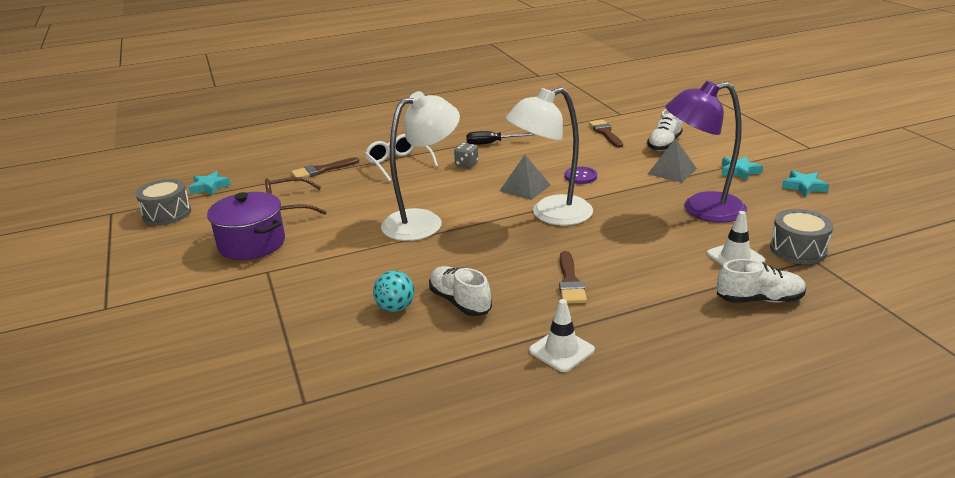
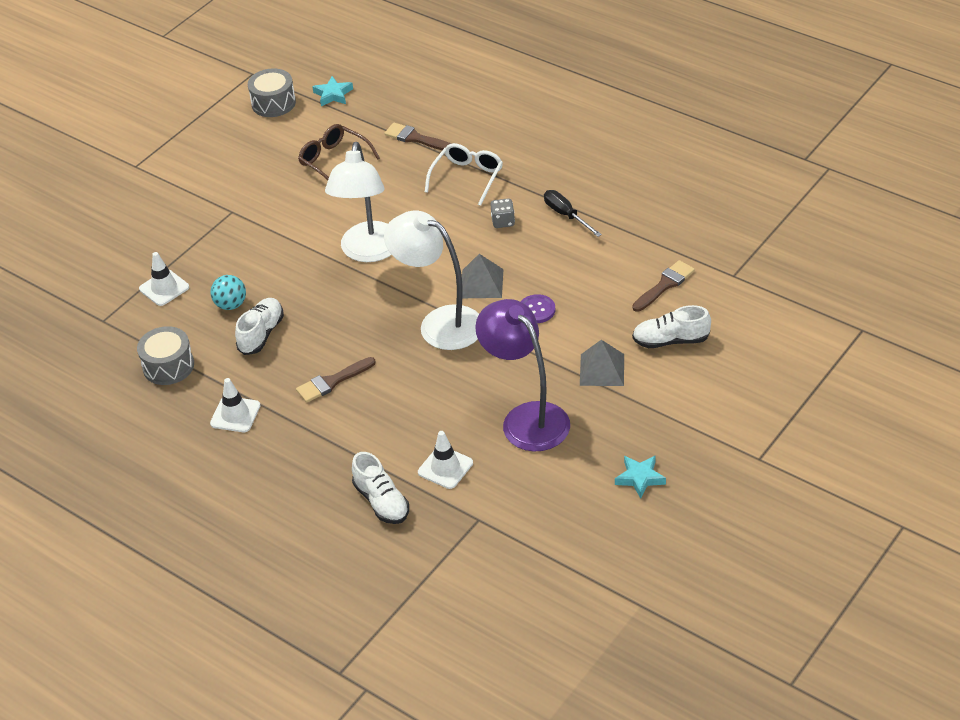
camera: 60 degrees right, 15 degrees up
(252, 244) = (263, 179): purple pot -> none
(313, 342) = (164, 288): none -> white traffic cone
(423, 221) = (368, 252): white lamp -> white lamp turned 75 degrees clockwise
(739, 171) = (642, 419): turquoise star -> none
(798, 249) = (491, 505): grey drum -> grey drum (168, 366)

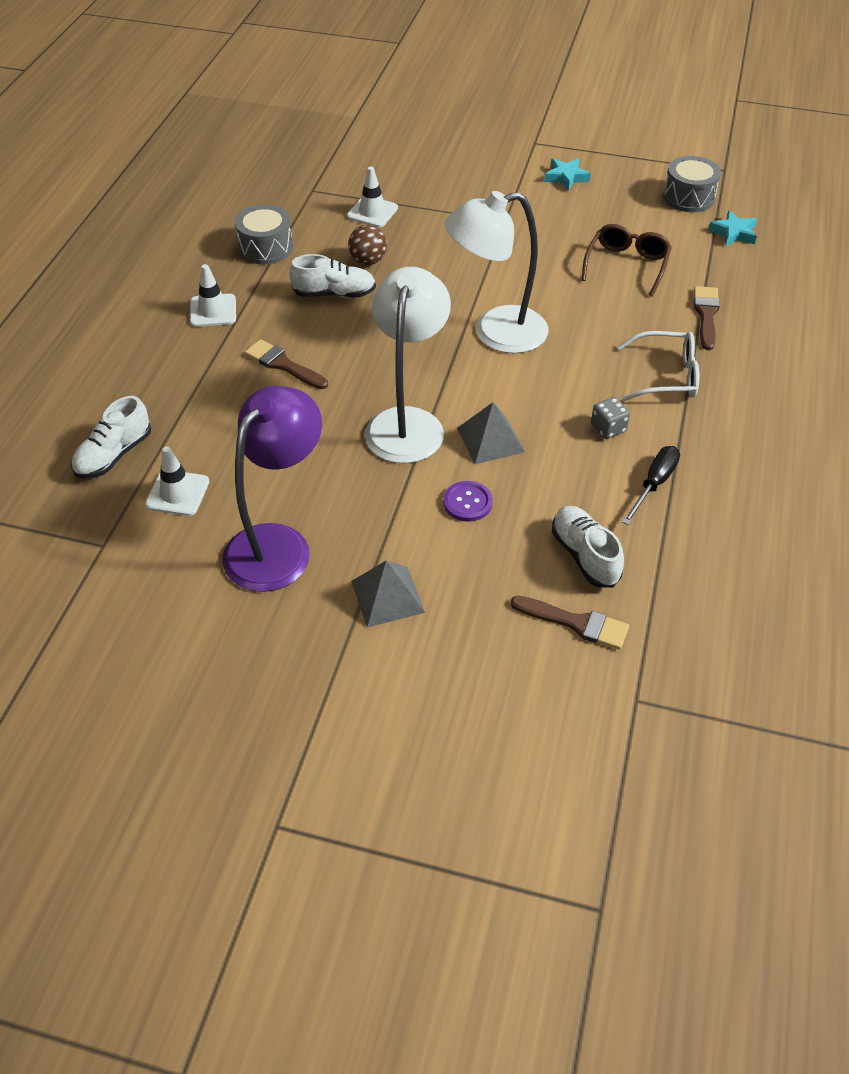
camera: 65 degrees right, 5 degrees up
(231, 305) = (368, 261): turquoise ball -> brown ball
(640, 478) = (205, 689): turquoise star -> turquoise star (566, 177)
(671, 340) = (471, 658): white shoe -> white shoe (584, 555)

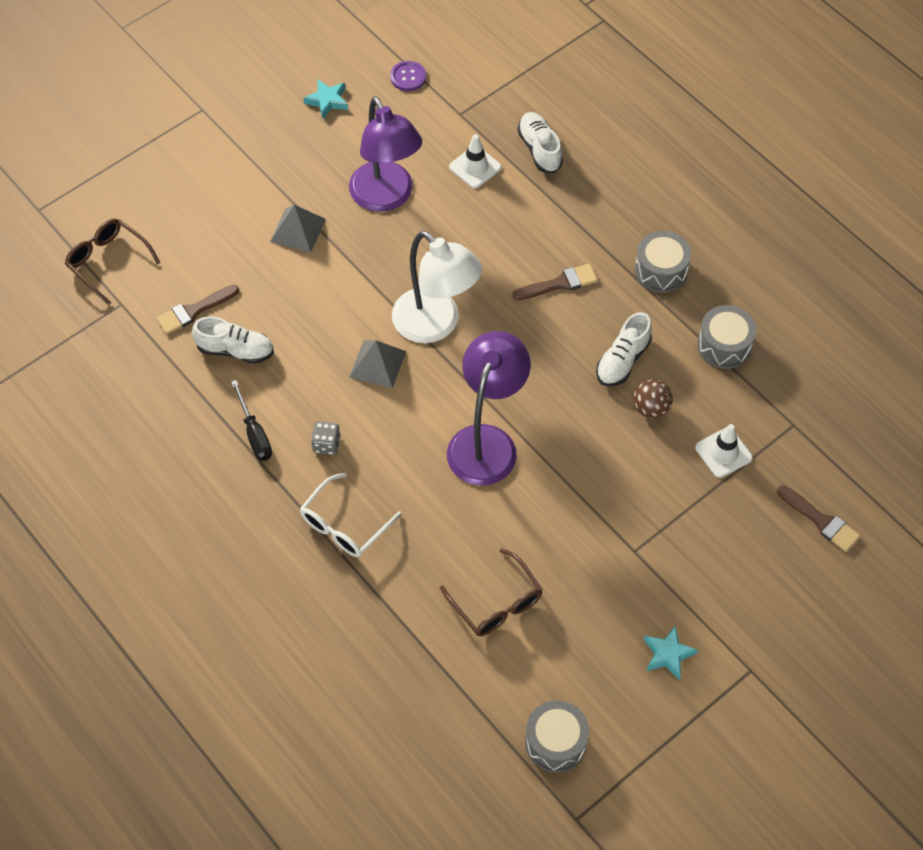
camera: 125 degrees right, 10 degrees up
(213, 311) = (661, 270): white traffic cone -> grey drum
(467, 502) = (333, 315): purple button -> purple button (408, 77)
(496, 333) = (487, 442): white lamp -> purple lamp
(597, 759) = (108, 262): none -> brown glasses
(706, 314) = (387, 613): brown brush -> brown brush (821, 521)
(733, 233) = (472, 734): turquoise star -> turquoise star (327, 101)

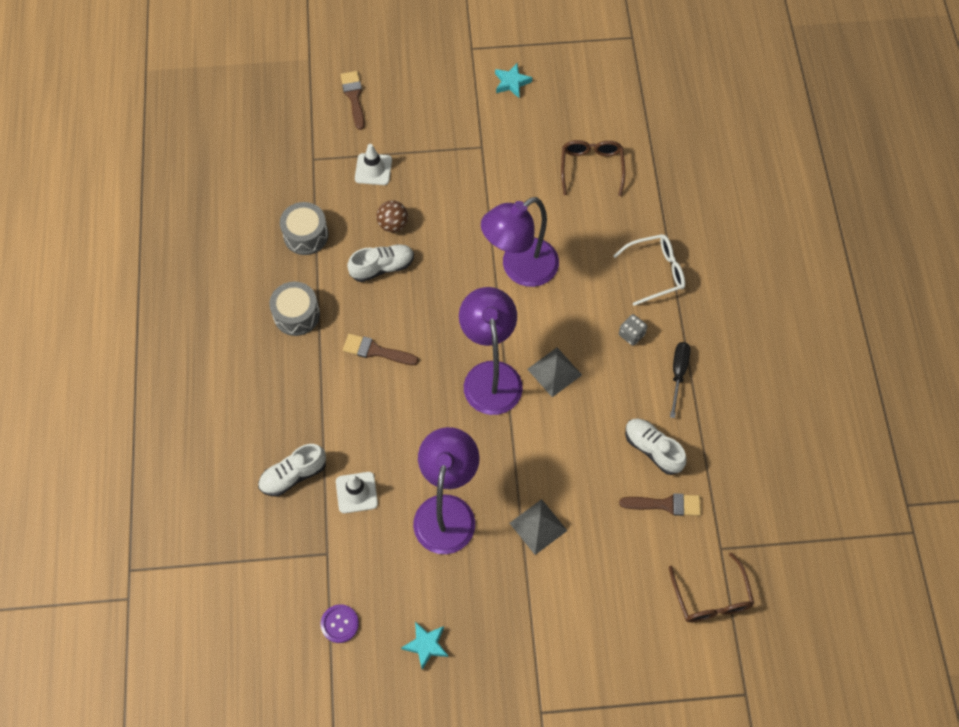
camera: 145 degrees left, 5 degrees up
(435, 325) = (490, 375): white lamp -> purple lamp
(539, 149) = (293, 475): white shoe -> white shoe turned 45 degrees clockwise
(555, 742) = (614, 77): grey drum -> none

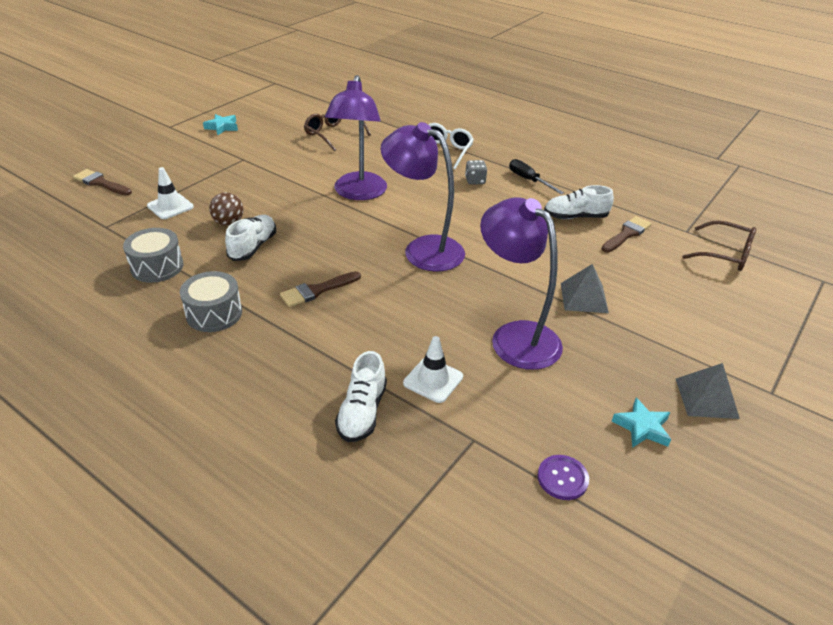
camera: 50 degrees left, 25 degrees down
(554, 371) = (460, 222): grey pyramid -> grey pyramid (706, 398)

